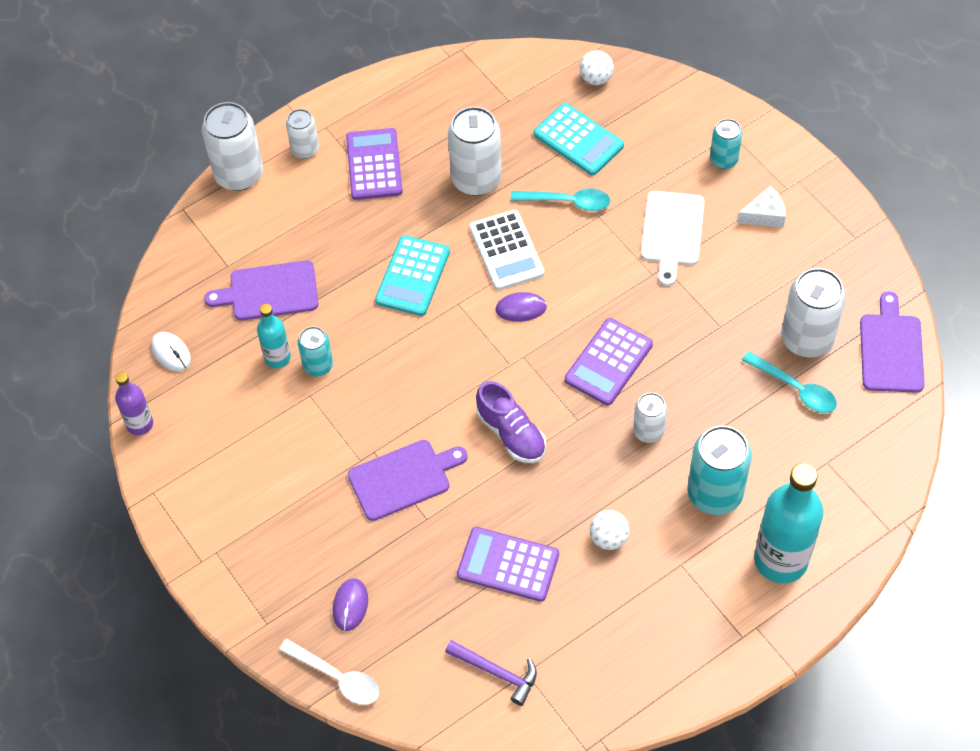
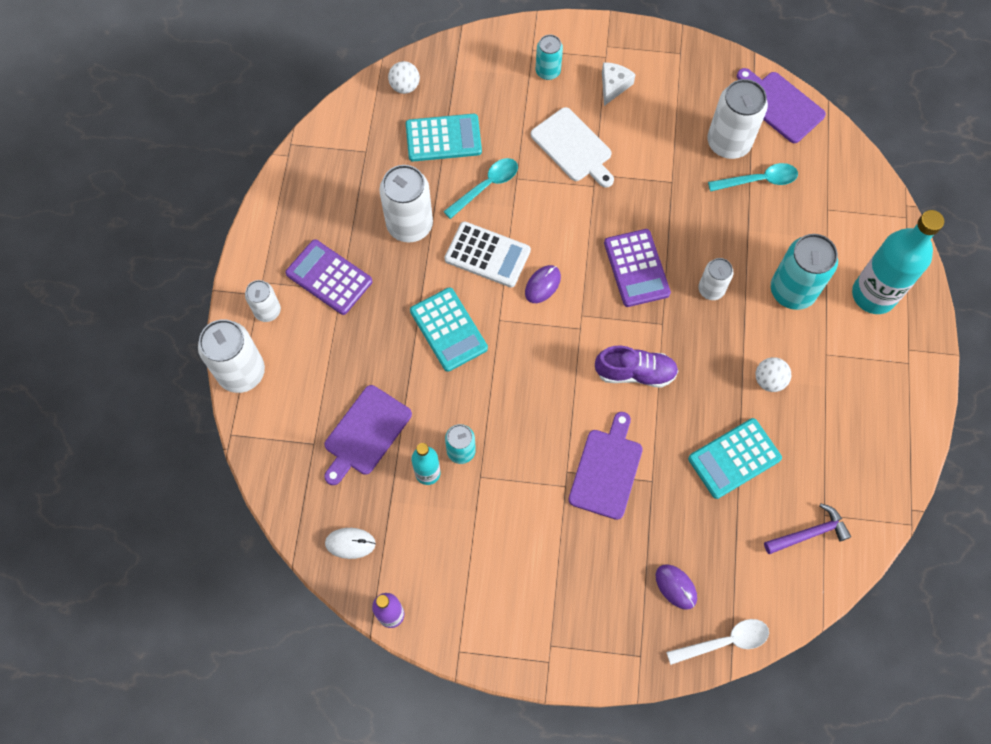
camera: 50 degrees left, 10 degrees up
(508, 565) = (734, 458): purple calculator -> turquoise calculator

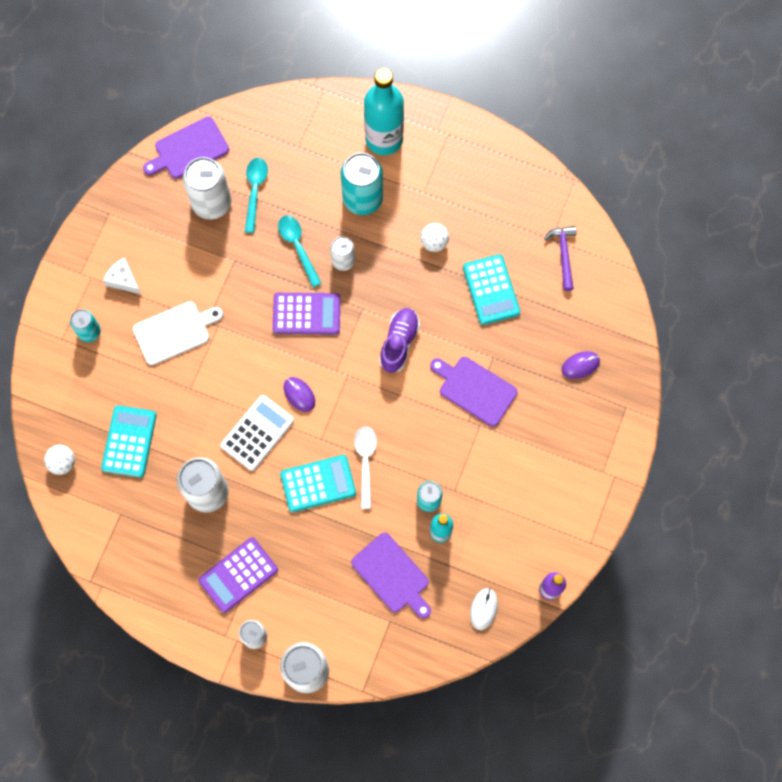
camera: 75 degrees left, 5 degrees up
(486, 186) = (190, 416): turquoise spoon -> turquoise spoon (298, 246)
(725, 641) = (629, 342): white spoon -> white spoon (365, 462)

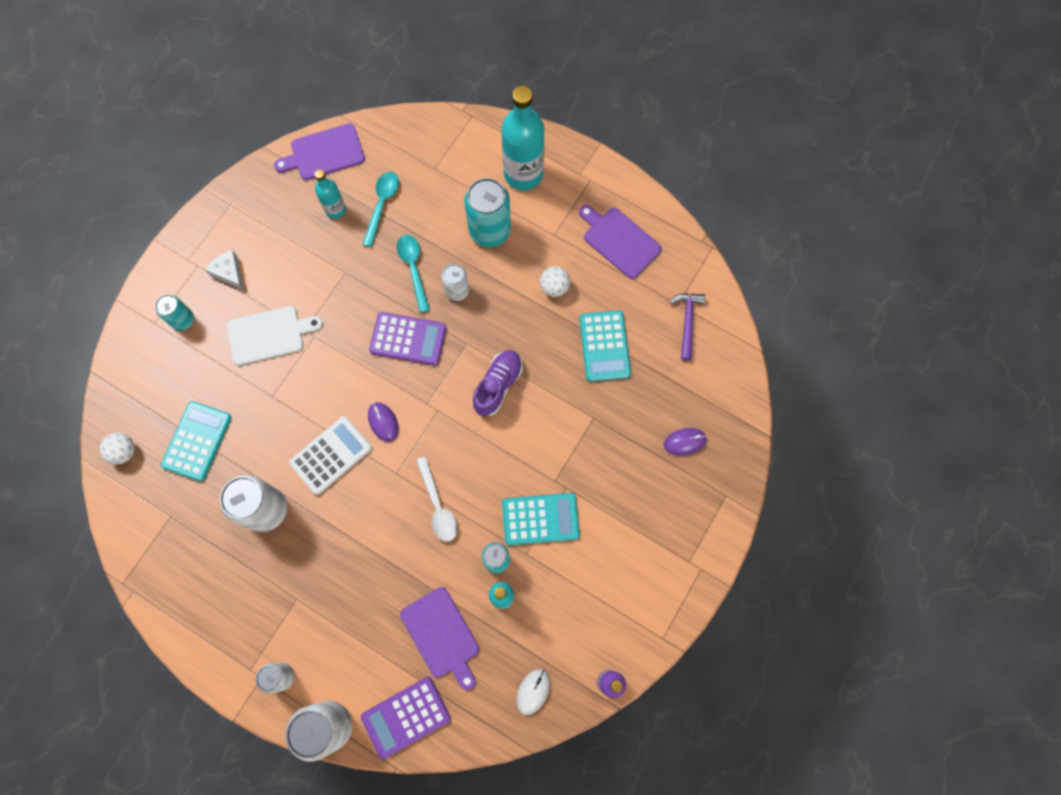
camera: 10 degrees right, 0 degrees up
(211, 203) = (335, 210): white can -> turquoise bottle
(238, 575) = (278, 605): purple calculator -> purple calculator (406, 717)
(318, 483) = (383, 521): turquoise calculator -> turquoise calculator (540, 519)
(365, 462) = (438, 506): white spoon -> white spoon turned 150 degrees clockwise
(475, 389) = (568, 448): purple cutting board -> purple cutting board (619, 240)

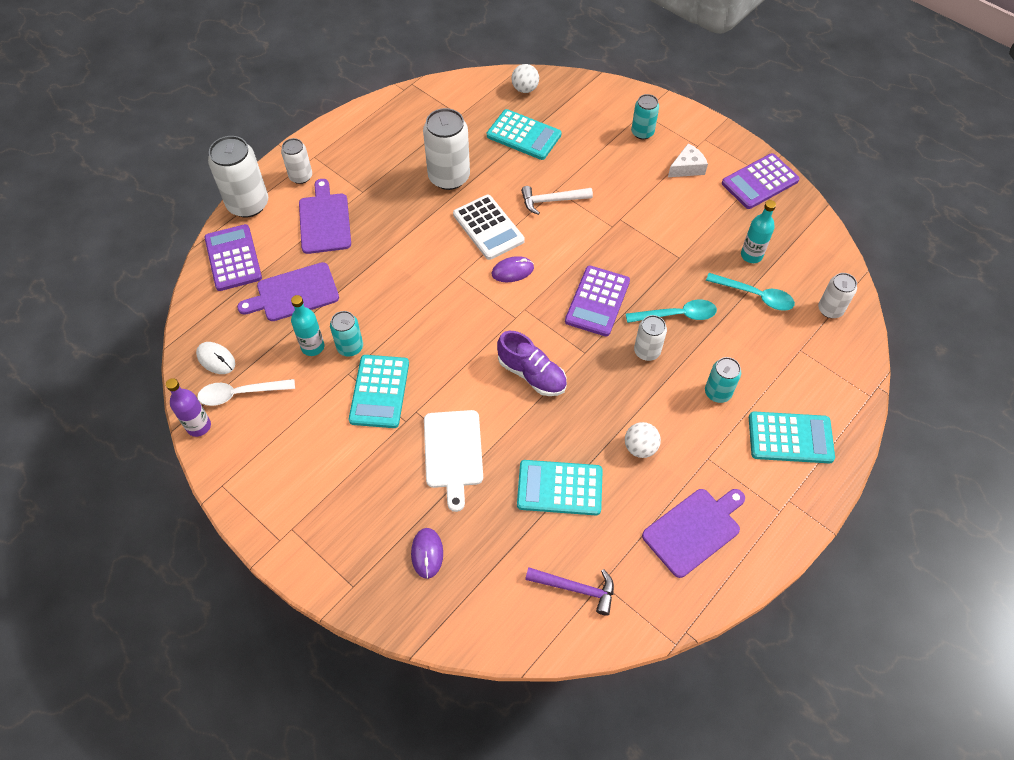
camera: 100 degrees right, 15 degrees down
(242, 206) = (760, 182): none -> purple calculator
(269, 335) = (618, 192): white cutting board -> white cutting board (453, 453)
(288, 398) = (552, 201): none -> white hammer
(324, 153) = (820, 252): purple cutting board -> purple cutting board (325, 221)
(388, 145) = (830, 309): none -> white can
(438, 506) = (417, 305): white spoon -> white spoon (240, 394)
(489, 230) = (717, 392): turquoise can -> turquoise can, size x0.57
(523, 174) = (790, 438): turquoise bottle -> turquoise calculator

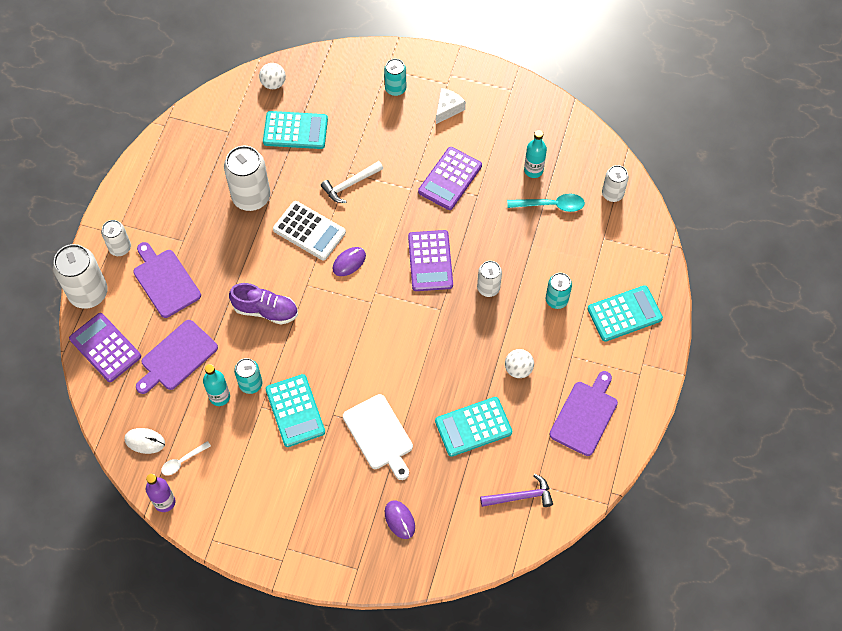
camera: 25 degrees left, 5 degrees up
(240, 394) = (182, 461): white spoon -> white spoon, size x0.65
(532, 374) = (408, 345): purple shoe -> purple shoe (265, 310)
(677, 315) = (498, 247): turquoise spoon -> none
(760, 182) = (512, 99): purple calculator -> purple calculator (450, 179)

